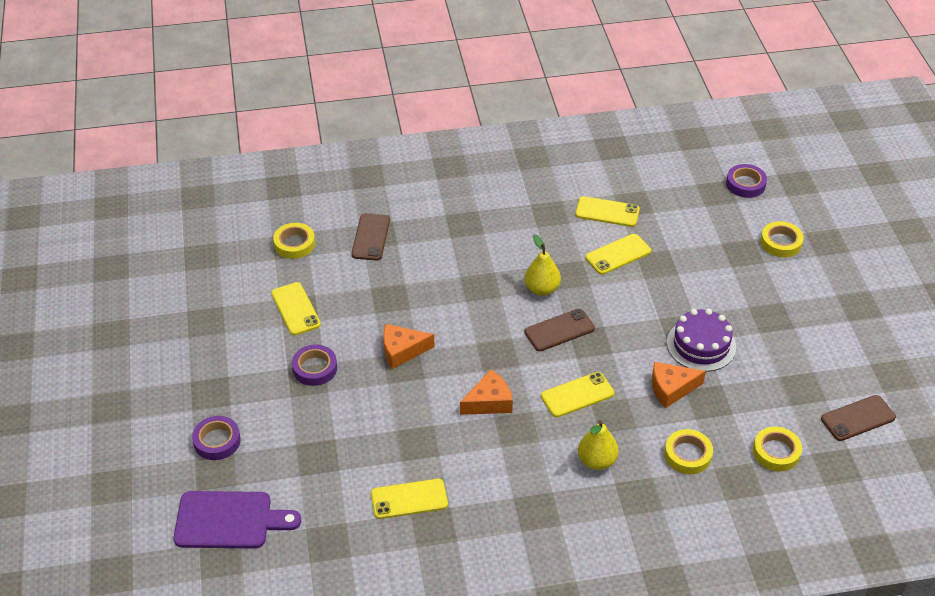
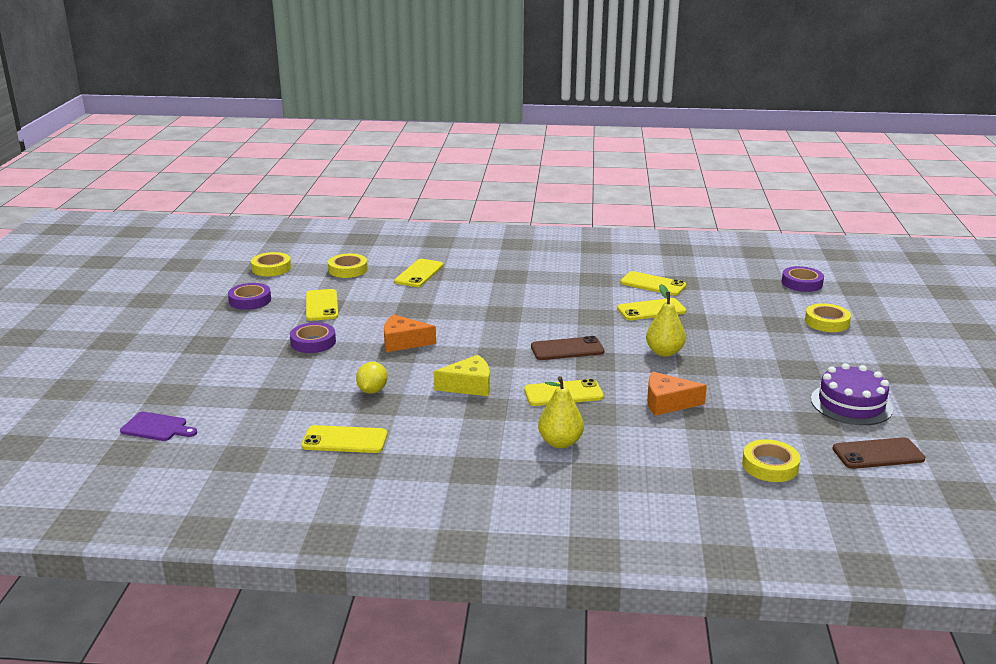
camera: 15 degrees right, 20 degrees down
(217, 441) = (188, 374): purple tape -> purple tape (250, 300)
(229, 520) = (157, 427): purple cutting board -> purple cutting board, size x0.57
(371, 237) = (419, 273): brown phone -> yellow phone
(404, 427) = (372, 390): none -> yellow lemon
(489, 402) = (469, 386): orange cheese -> yellow cheese
(542, 289) = (563, 322): yellow pear -> yellow pear (664, 352)
(688, 455) = (665, 453): yellow tape -> yellow tape (271, 268)
(701, 345) = (713, 377): purple cake -> purple cake (851, 404)

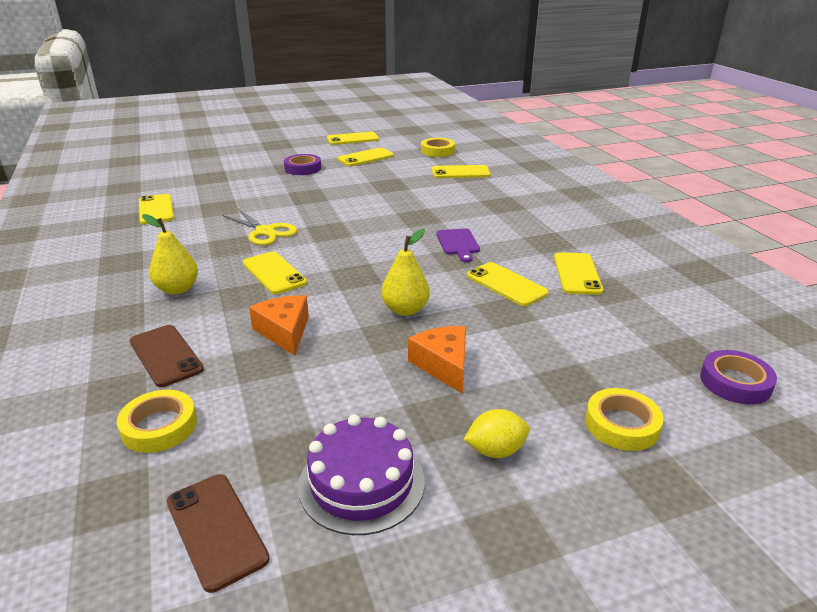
camera: 65 degrees right, 5 degrees up
(157, 427) = (157, 159): purple cutting board -> purple cutting board (458, 243)
(250, 300) = (353, 139): purple tape -> yellow phone
(271, 268) = (411, 132): yellow tape -> none
(372, 390) = (237, 201): yellow lemon -> yellow lemon (495, 450)
(403, 342) = (326, 194): orange cheese -> orange cheese (443, 365)
(469, 386) = (265, 232): yellow cheese -> yellow scissors
(567, 349) = (368, 258): brown phone -> brown phone (166, 355)

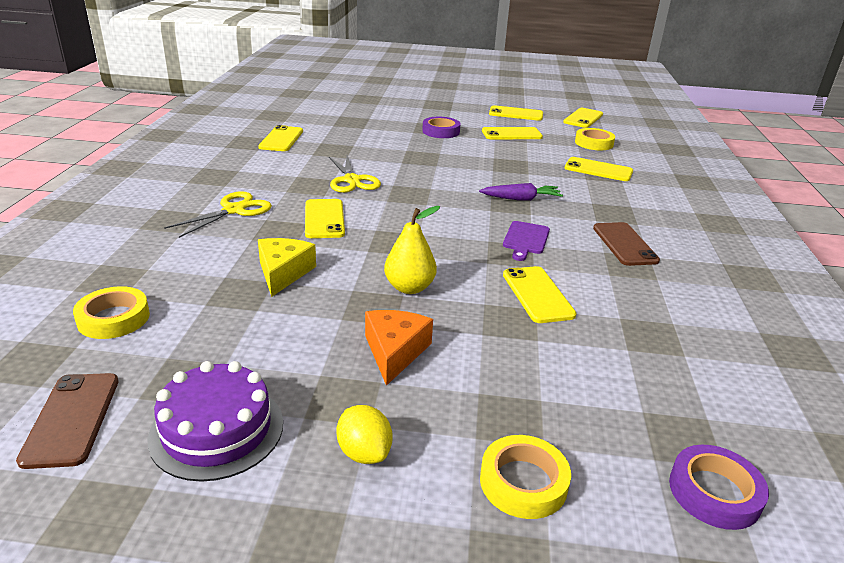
camera: 25 degrees right, 0 degrees up
(166, 355) = (173, 262): brown phone -> brown phone (624, 244)
(177, 289) = (234, 210): yellow pear -> yellow scissors
(284, 331) = (283, 273): orange cheese -> yellow cheese
(424, 211) = (521, 199): none -> purple carrot
(495, 450) = (364, 452): yellow lemon -> yellow lemon turned 45 degrees clockwise
(577, 274) = (630, 307): yellow phone -> yellow phone (583, 118)

